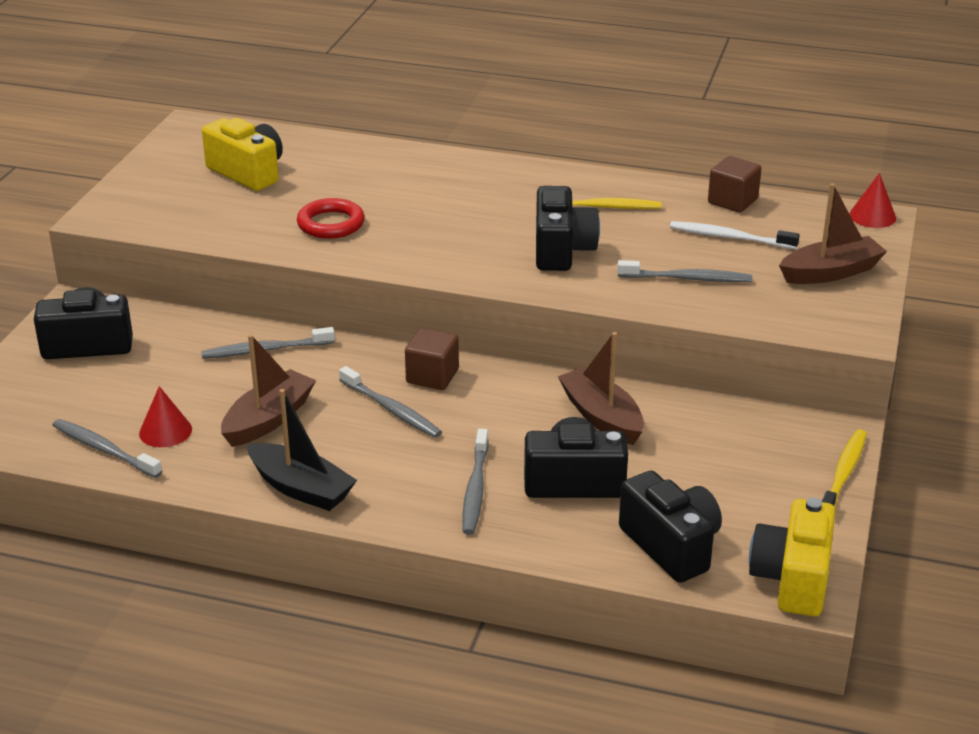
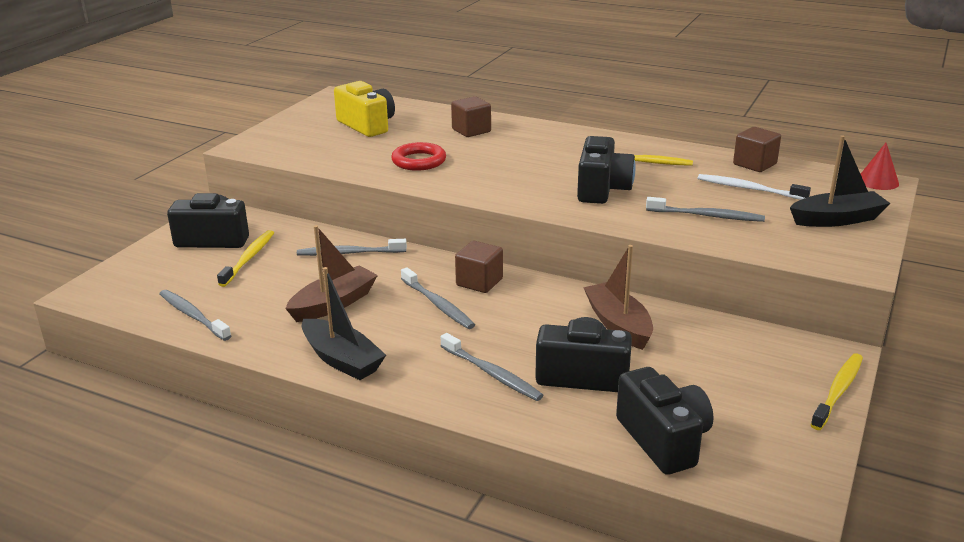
camera: 10 degrees right, 5 degrees down
(143, 367) = (249, 258): none -> yellow toothbrush
(165, 431) = (247, 306): red cone -> none
(383, 172) = (471, 130): none -> brown cube
(475, 489) = (492, 374): grey toothbrush -> grey toothbrush turned 60 degrees counterclockwise
(792, 579) = (779, 482): yellow camera -> none
(830, 272) = (837, 219): brown boat -> black boat

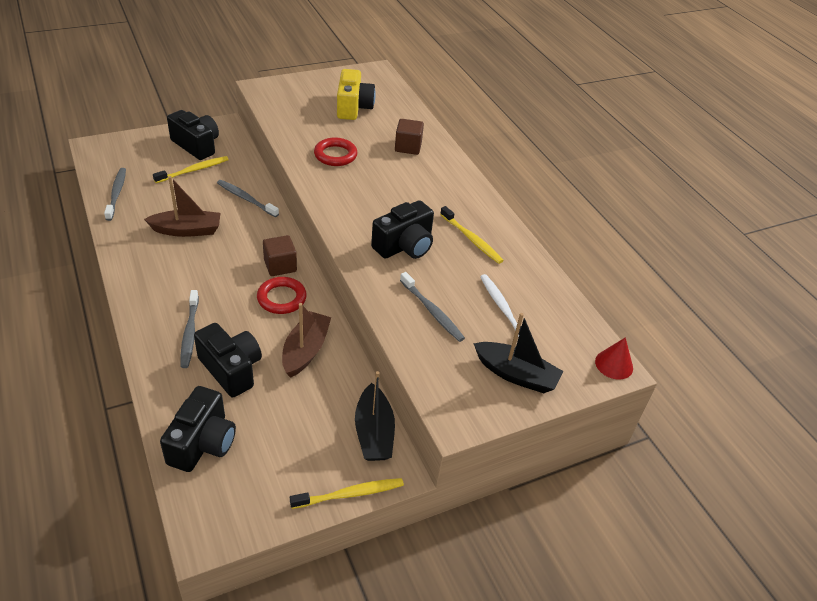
camera: 35 degrees right, 15 degrees up
(342, 360) = (137, 270): black boat -> black boat (374, 432)
(438, 305) = (235, 267): grey toothbrush -> none
(526, 303) = (281, 298): none -> red ring
(754, 164) = (548, 290): brown cube -> none

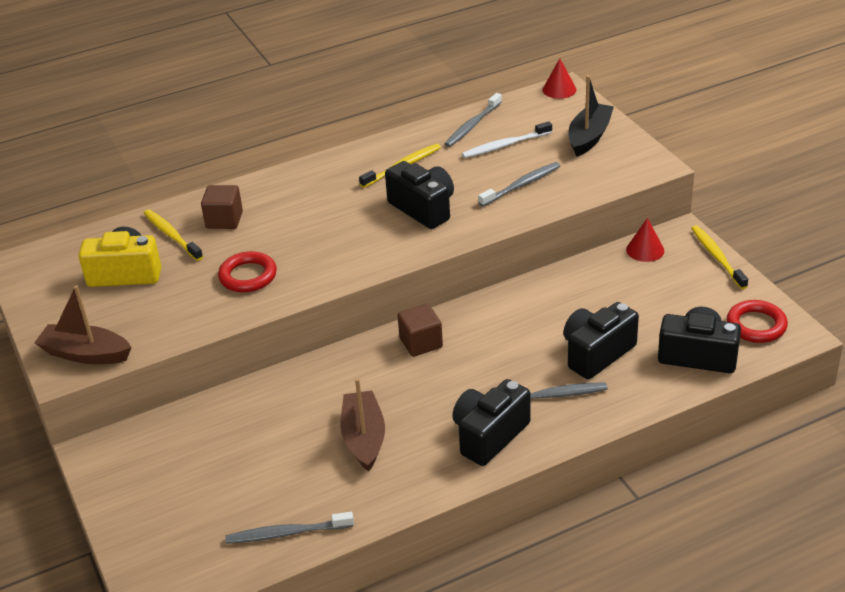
camera: 85 degrees left, 5 degrees down
(194, 170) = (221, 461): yellow toothbrush -> yellow toothbrush (171, 235)
(196, 145) = (153, 472): black camera -> black camera (489, 435)
(245, 198) = (287, 395): grey toothbrush -> grey toothbrush (472, 125)
(281, 298) = (477, 333): red ring -> red ring (756, 325)
(305, 350) = (554, 305): brown boat -> brown boat (86, 354)
(374, 432) = (645, 250): black boat -> red cone

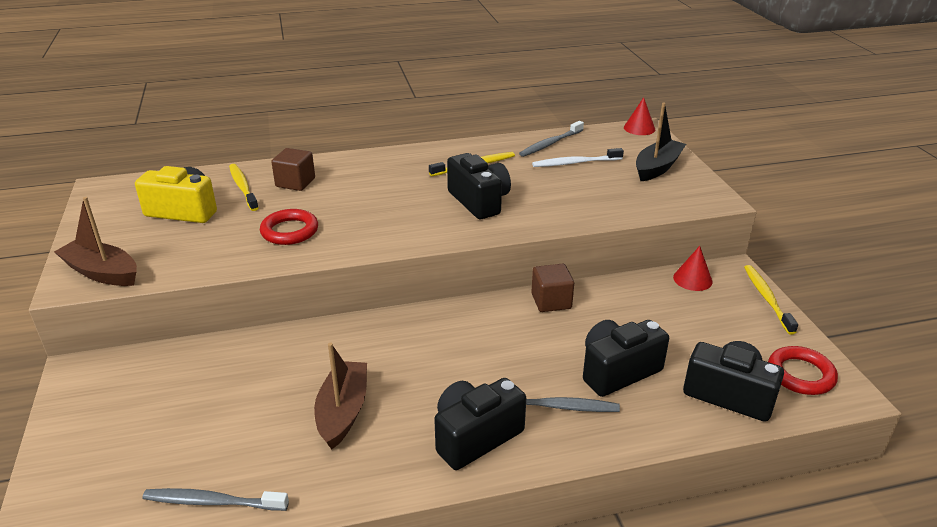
camera: 10 degrees right, 5 degrees down
(421, 343) = (440, 326): brown cube -> brown cube (551, 301)
(522, 185) = (580, 196): grey toothbrush -> none

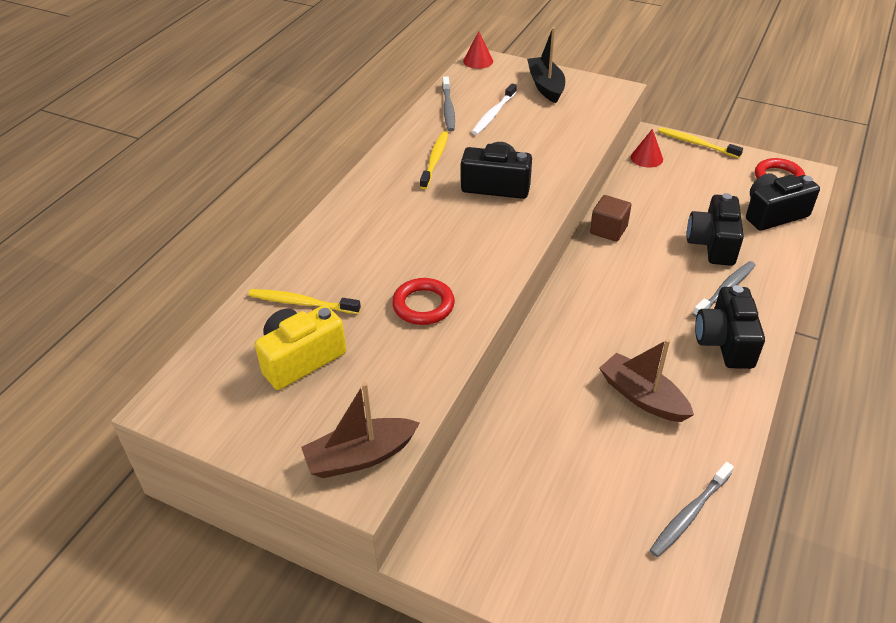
camera: 50 degrees left, 10 degrees up
(295, 182) = (336, 267): brown cube -> none

